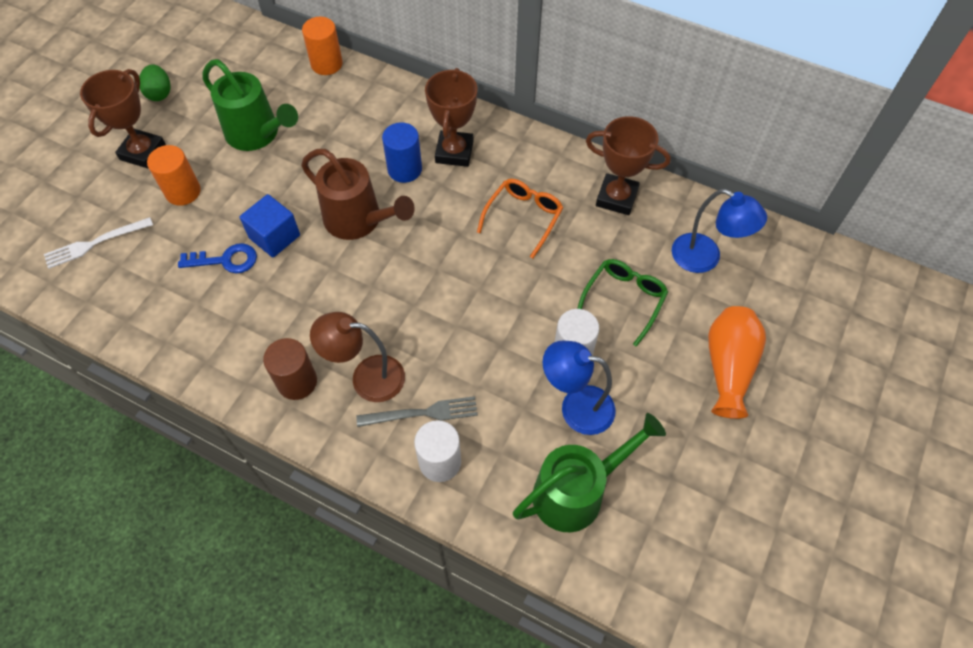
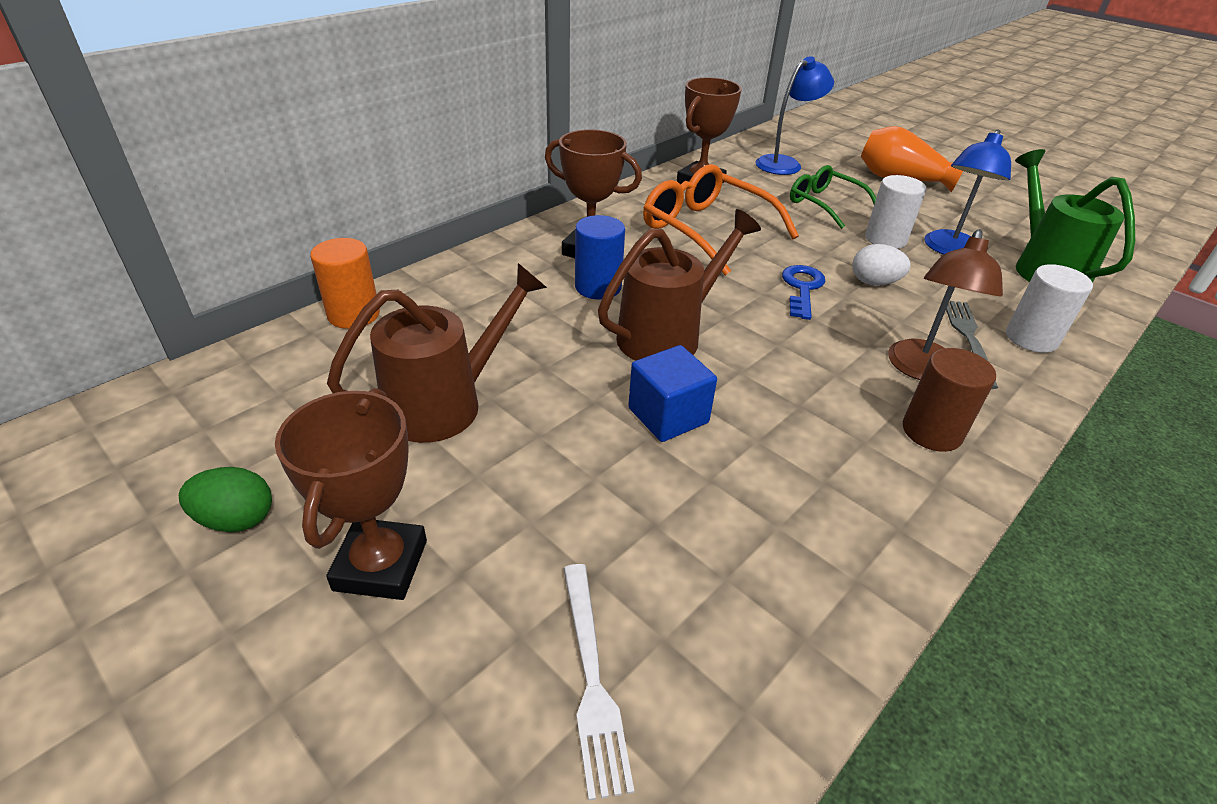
camera: 75 degrees left, 20 degrees down
(143, 152) = (380, 565): brown trophy -> brown trophy turned 60 degrees clockwise
(183, 192) = (521, 513): orange cylinder -> none
(226, 260) = (698, 476): blue key -> blue key (802, 288)
(258, 134) = (446, 403): green watering can -> brown watering can
(485, 345) = (874, 282): none -> white egg
(523, 218) = (707, 230): orange glasses -> orange glasses, size x1.56

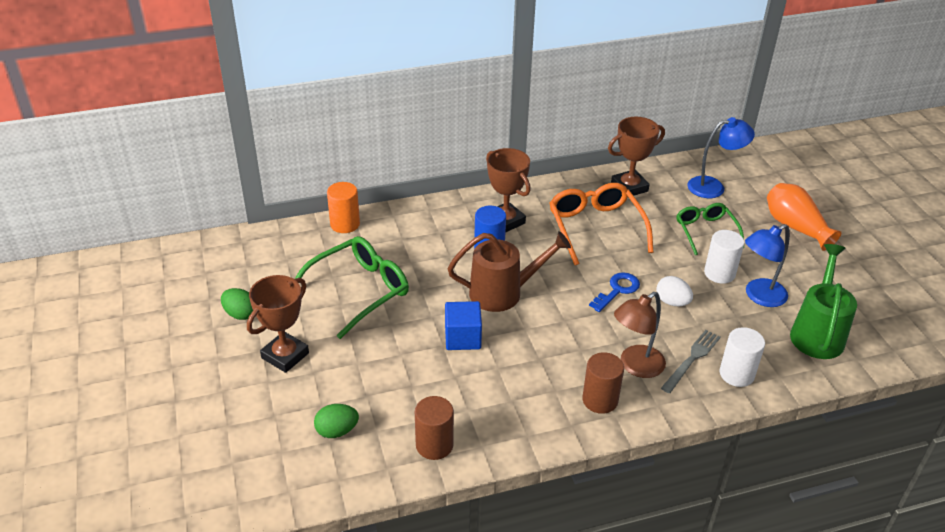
camera: 30 degrees right, 0 degrees up
(446, 403) = (358, 291): brown watering can -> green glasses
(591, 678) = (337, 431): white fork -> green egg
(785, 616) = (434, 445): none -> brown cylinder

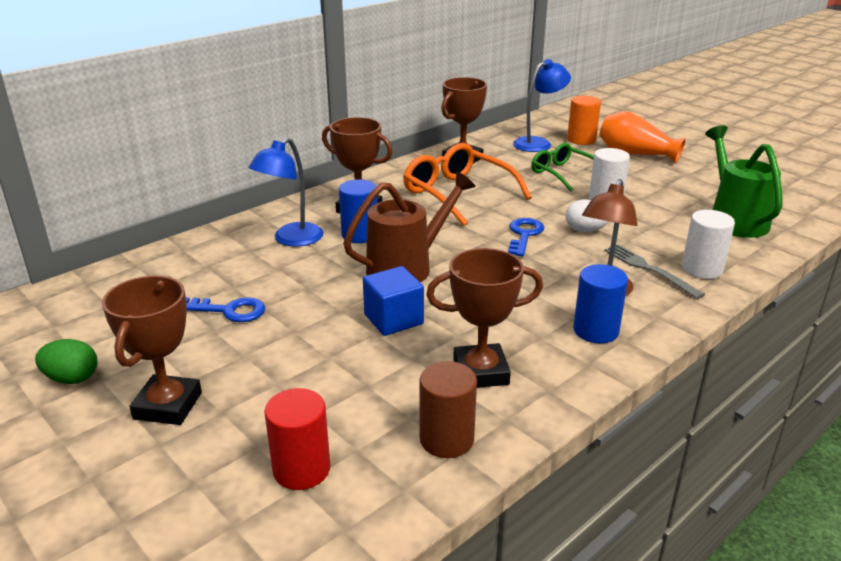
camera: 25 degrees left, 10 degrees down
(337, 431) = (301, 469): green egg -> red cylinder
(345, 224) = (169, 254): orange cylinder -> orange cylinder (581, 140)
(358, 291) = (229, 311): green glasses -> blue key
(491, 404) = (480, 372): none -> brown trophy
(600, 400) = (596, 331): brown cylinder -> blue cylinder
(691, 359) = (649, 269): grey fork -> grey fork turned 45 degrees counterclockwise
(759, 296) = (657, 206): blue lamp -> blue lamp (291, 239)

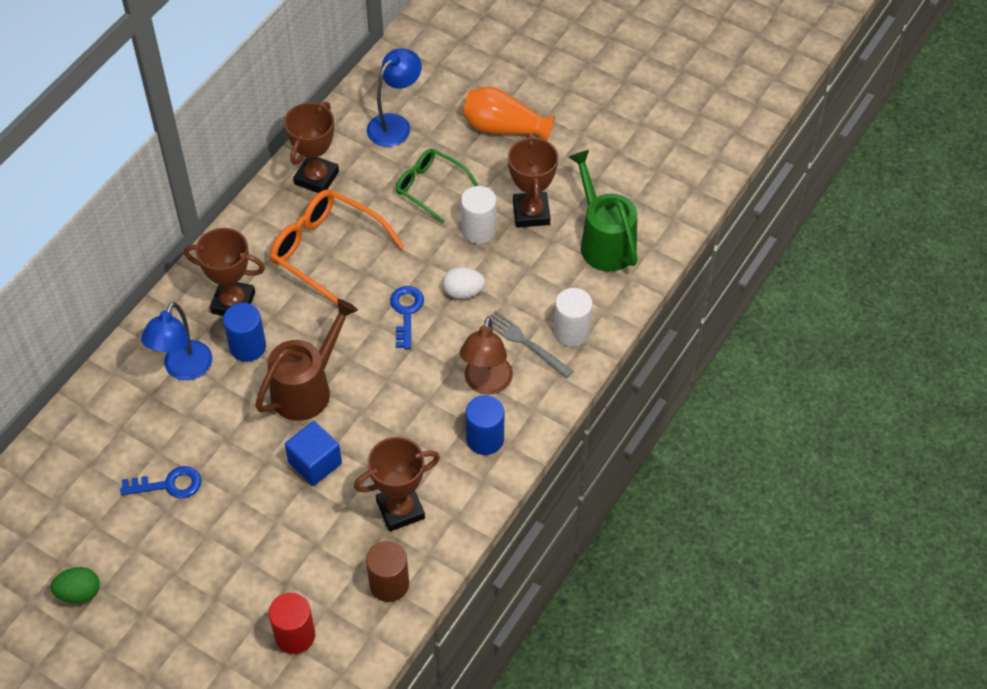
camera: 15 degrees left, 25 degrees up
(168, 406) = (171, 602): brown trophy -> brown trophy (531, 213)
(581, 140) = (442, 106): orange cylinder -> none

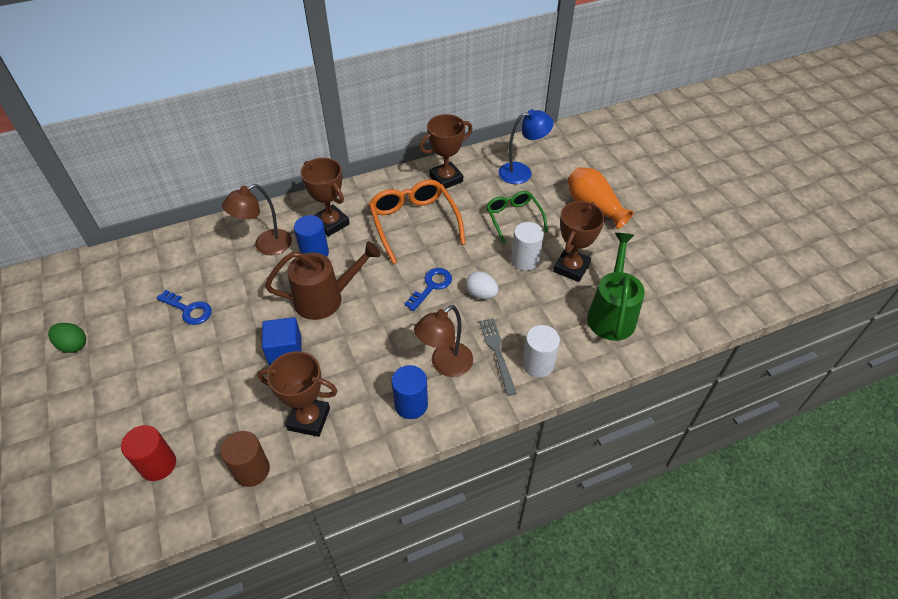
camera: 35 degrees right, 5 degrees down
(183, 369) = (266, 246): blue lamp -> brown lamp

